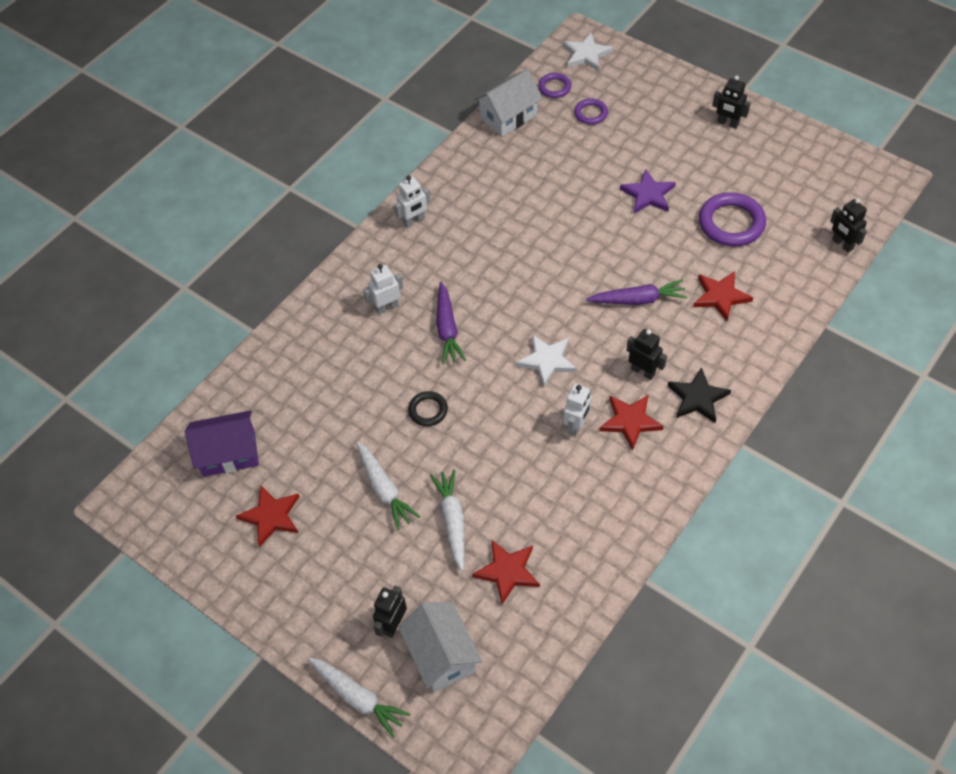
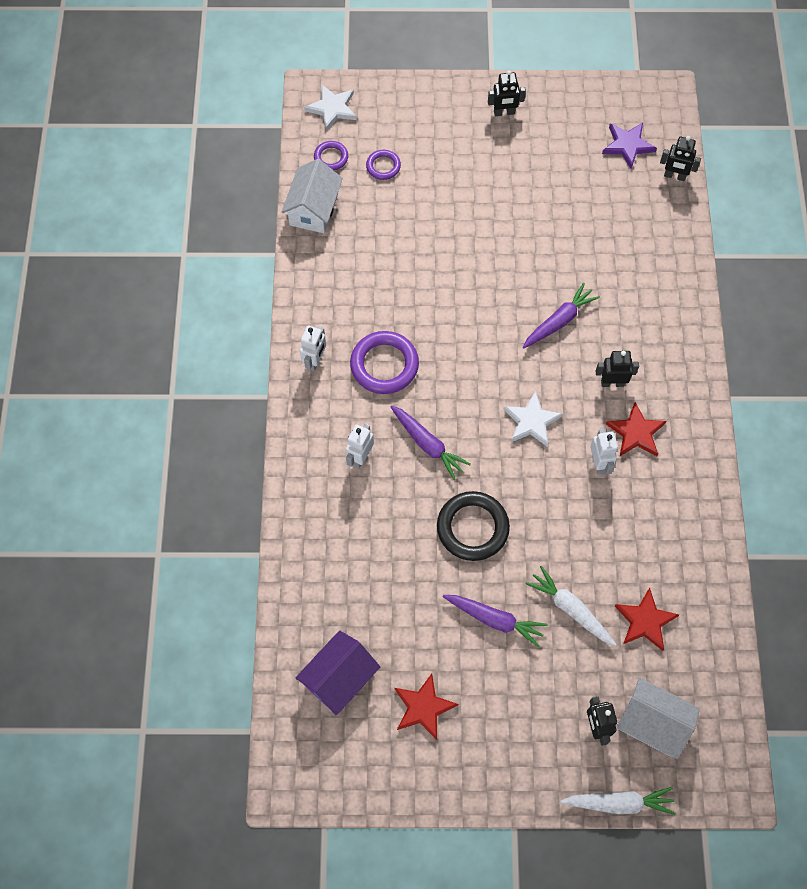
camera: 40 degrees left, 10 degrees up
(384, 489) = (494, 619): white carrot -> purple carrot
(428, 410) = (472, 528): black ring -> black ring, size x1.84
(648, 194) = (492, 218): purple star -> purple star (627, 145)
(698, 398) = (670, 379): black star -> none
(720, 296) = (619, 279): red star -> none
(731, 223) = (577, 206): purple ring -> purple ring (384, 365)

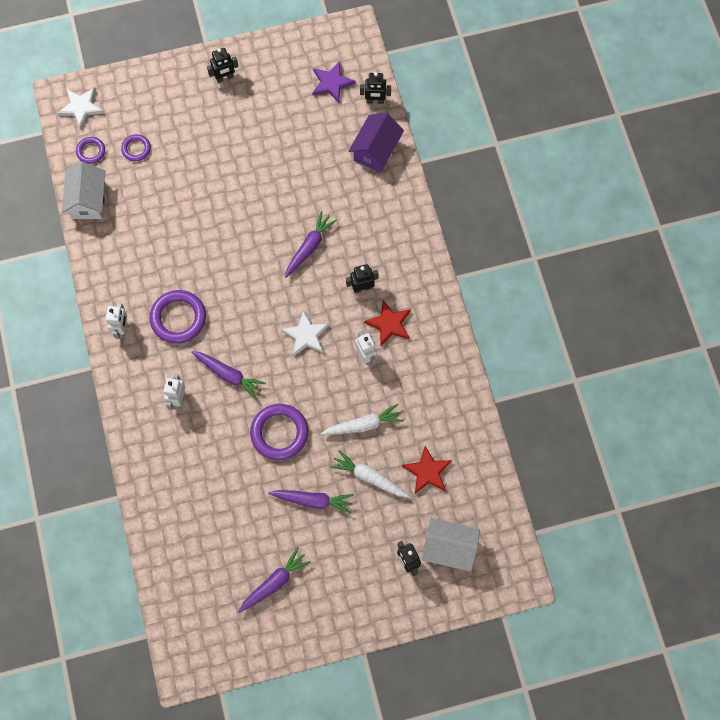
camera: 15 degrees left, 5 degrees up
(339, 678) = (204, 577): purple house -> purple house (376, 150)
(423, 707) = (274, 582): red star -> purple carrot
(472, 528) = (279, 433): black ring -> purple ring
(618, 803) = (436, 614): white carrot -> white carrot (363, 425)

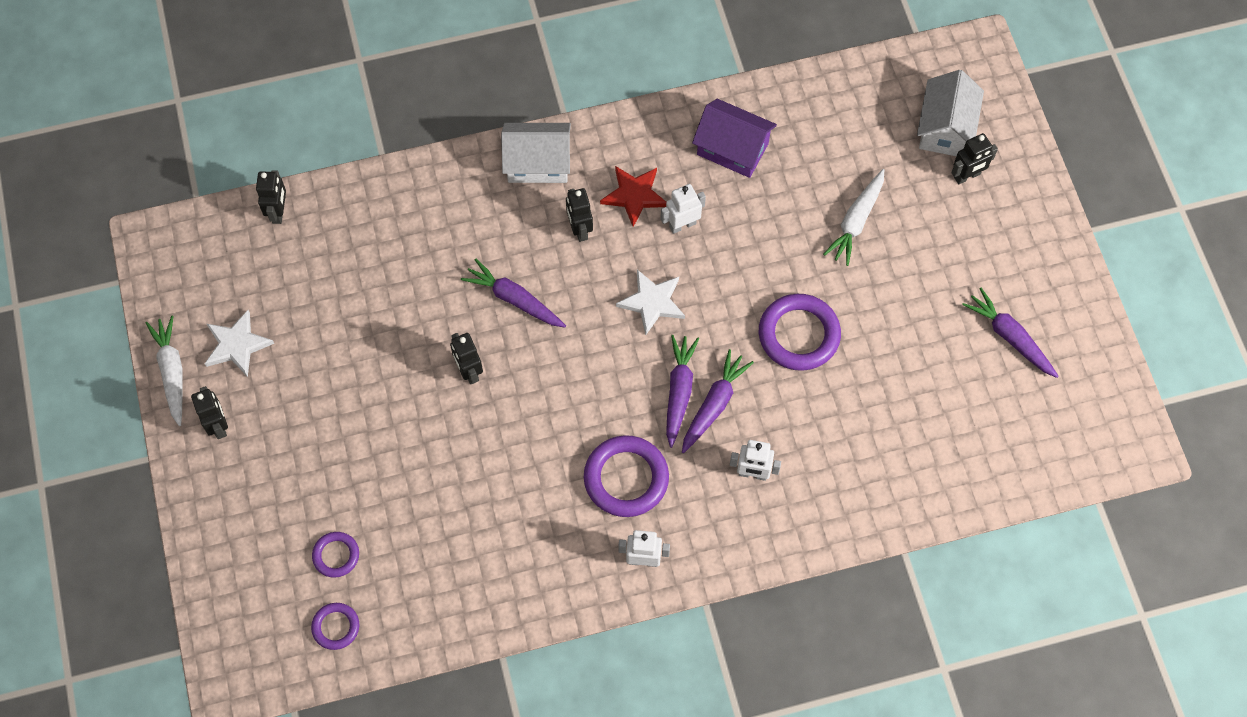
camera: 90 degrees left, 5 degrees down
(81, 107) = (253, 648): white star -> white star (237, 345)
(88, 200) = (423, 626): white house -> white house (538, 163)
(257, 220) = (469, 371): none -> black robot
(313, 500) = (893, 290): purple carrot -> purple carrot (679, 391)
(332, 83) = (242, 271): purple star -> none
(363, 425) = (782, 228): white carrot -> white carrot (172, 372)
(376, 150) = (361, 211): purple house -> purple house (732, 149)
(427, 471) = (844, 151): red star -> none

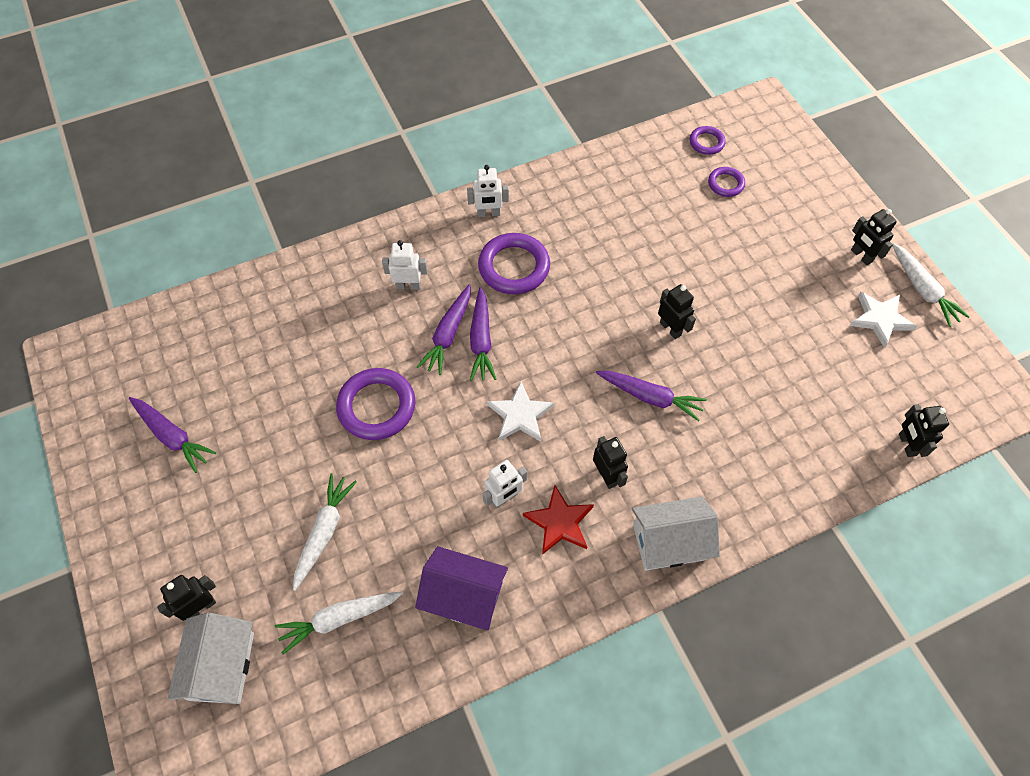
camera: 170 degrees right, 5 degrees down
(844, 148) = (339, 619): none -> white carrot

